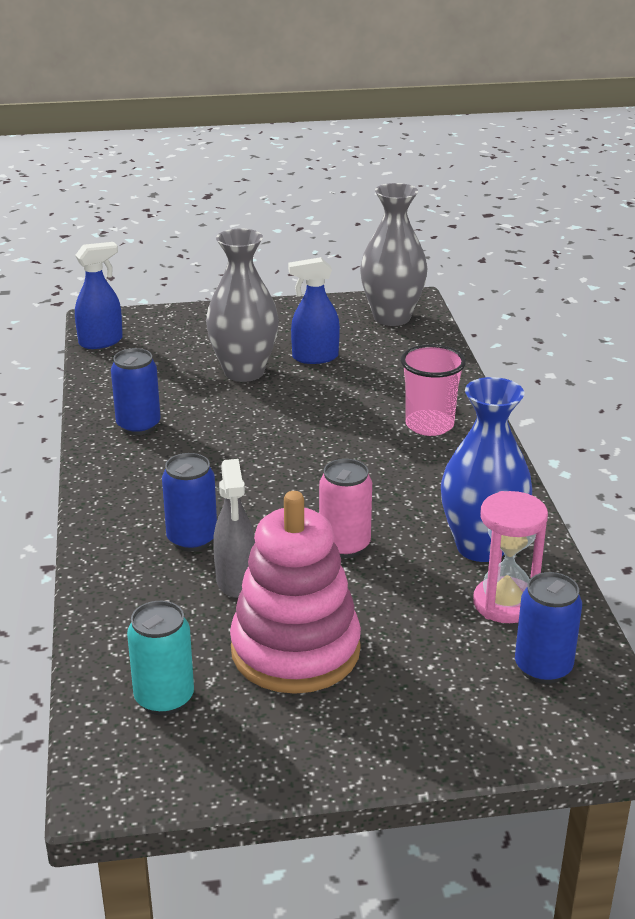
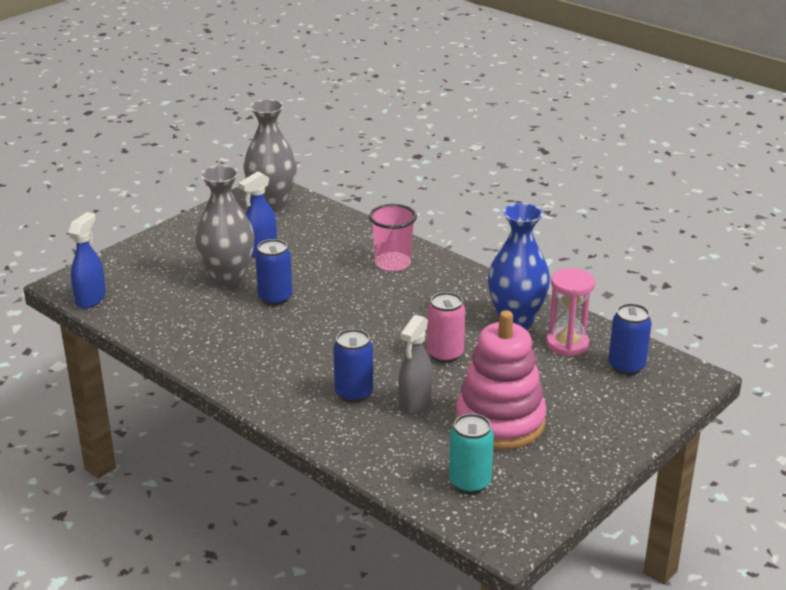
camera: 40 degrees left, 0 degrees up
(138, 426) = (211, 343): blue can -> blue can (275, 298)
(236, 581) = (415, 403): grey spray bottle -> grey spray bottle turned 75 degrees clockwise

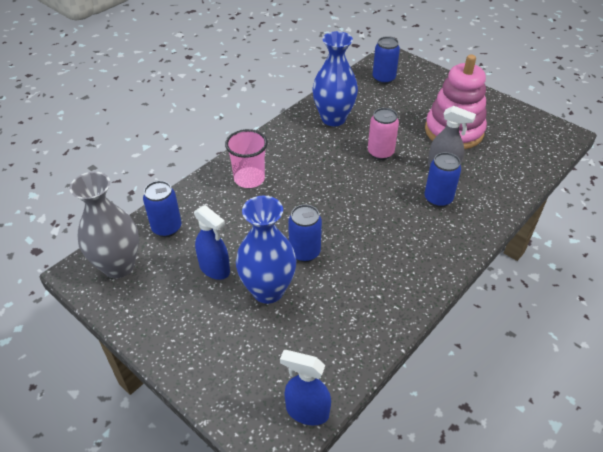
camera: 90 degrees left, 15 degrees up
(228, 278) = (268, 290): grey vase -> blue vase
(319, 222) = (167, 228): none -> blue can
(469, 483) = (519, 146): turquoise can -> none
(567, 344) = (361, 99): pink hourglass -> none

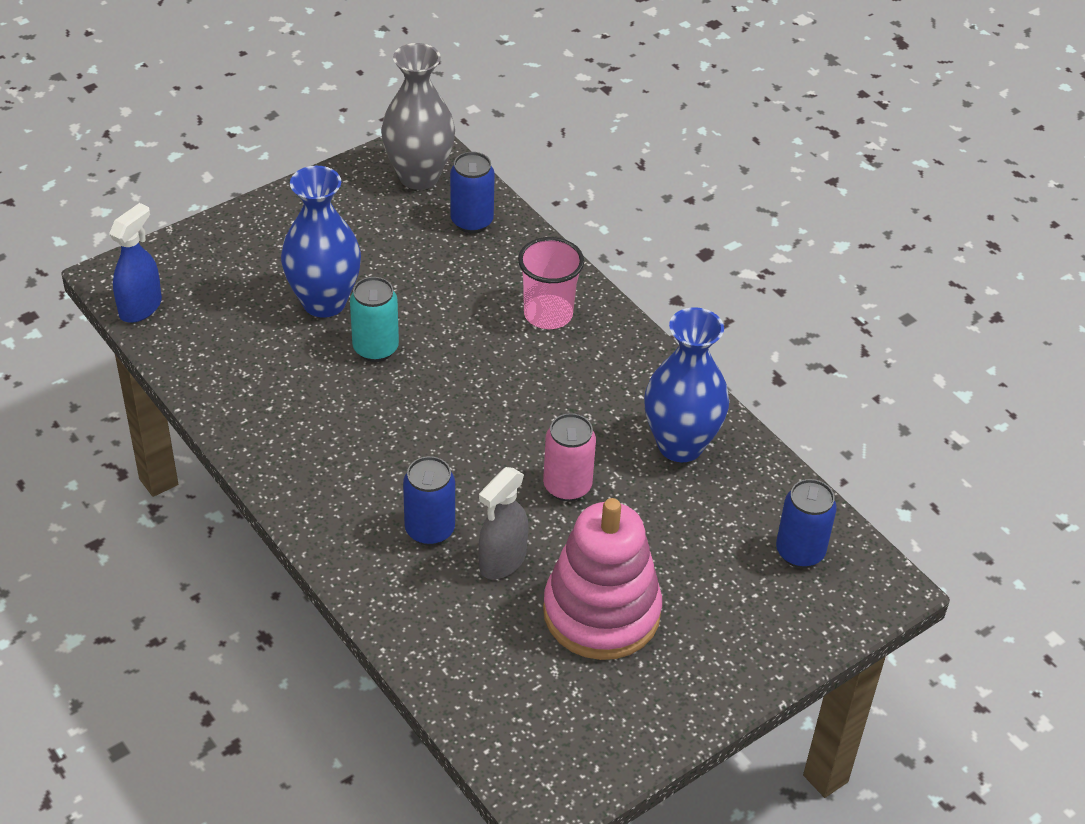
camera: 100 degrees right, 0 degrees up
(215, 269) = (380, 259): blue spray bottle -> none
(304, 252) = (375, 348): blue can -> turquoise can

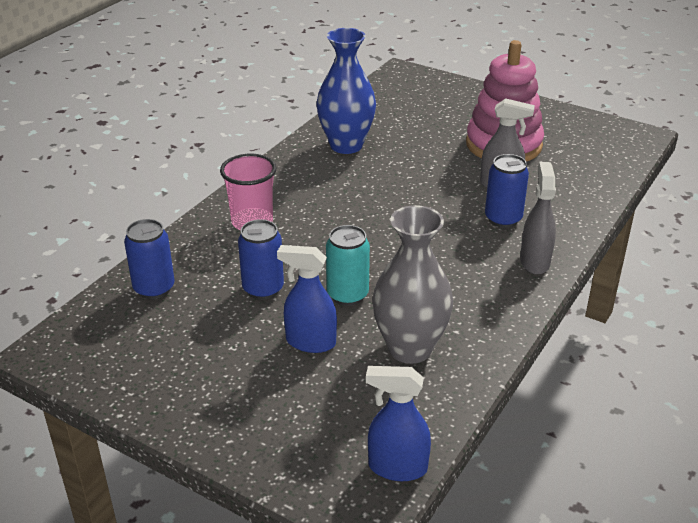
camera: 110 degrees left, 10 degrees down
(324, 302) = (310, 342): blue vase -> blue spray bottle
(333, 520) = (534, 261): none -> grey spray bottle
(419, 176) = (98, 339): grey vase -> grey vase (410, 348)
(567, 486) = (417, 177): pink can -> none
(800, 552) = (399, 96): blue can -> blue can (263, 289)

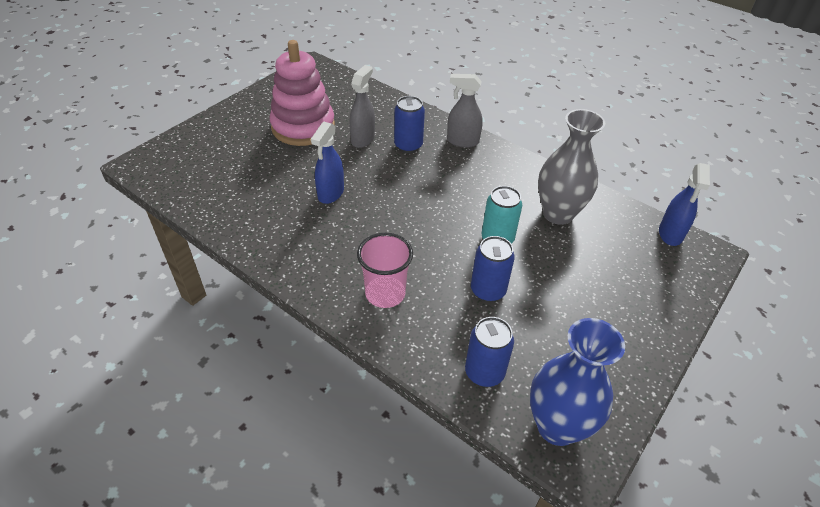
camera: 85 degrees left, 10 degrees up
(310, 342) = (554, 266): blue spray bottle -> blue spray bottle (330, 193)
(346, 145) = (268, 217): blue vase -> blue vase (557, 426)

